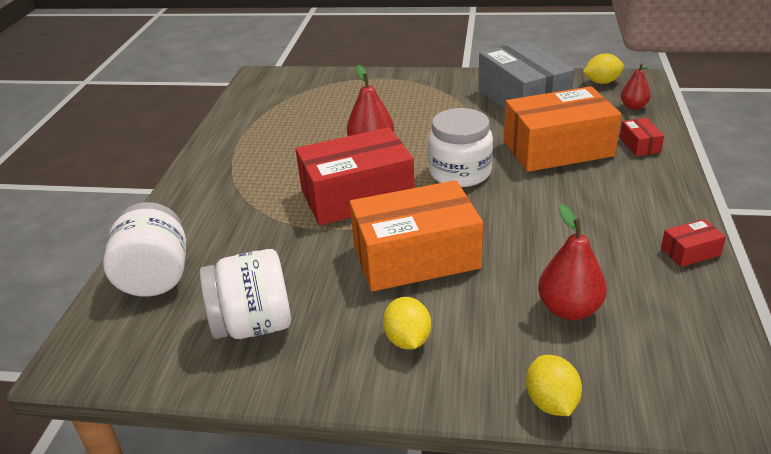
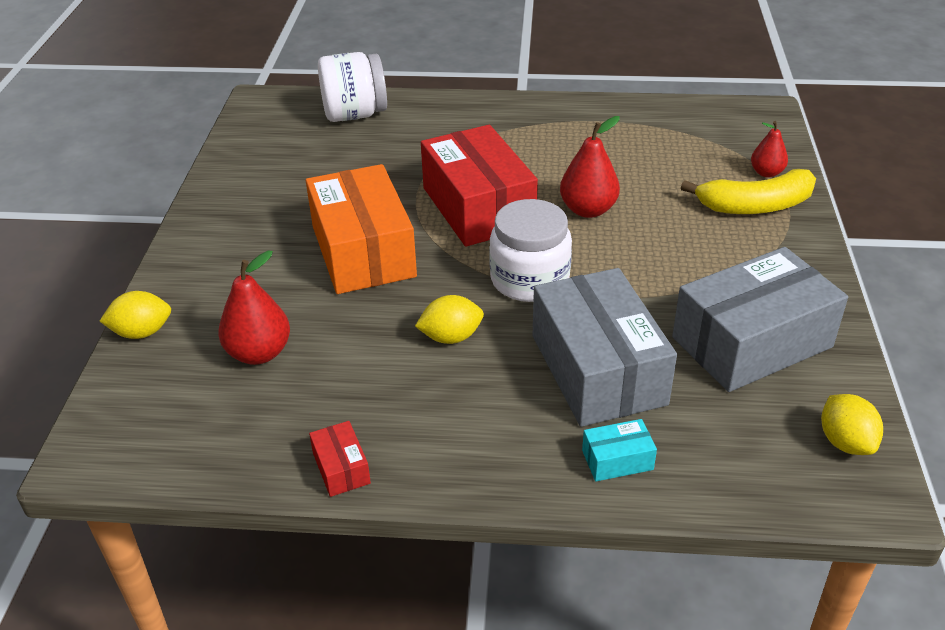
camera: 85 degrees right, 5 degrees up
(253, 325) = (282, 169): white jar -> none
(379, 88) = (755, 206): none -> yellow banana
(407, 340) = (242, 250): yellow lemon -> yellow lemon (451, 337)
(558, 148) = (598, 369): orange box -> grey box
(633, 106) = (754, 472): red pear -> red pear (766, 173)
(639, 145) = (617, 460): red box -> turquoise box

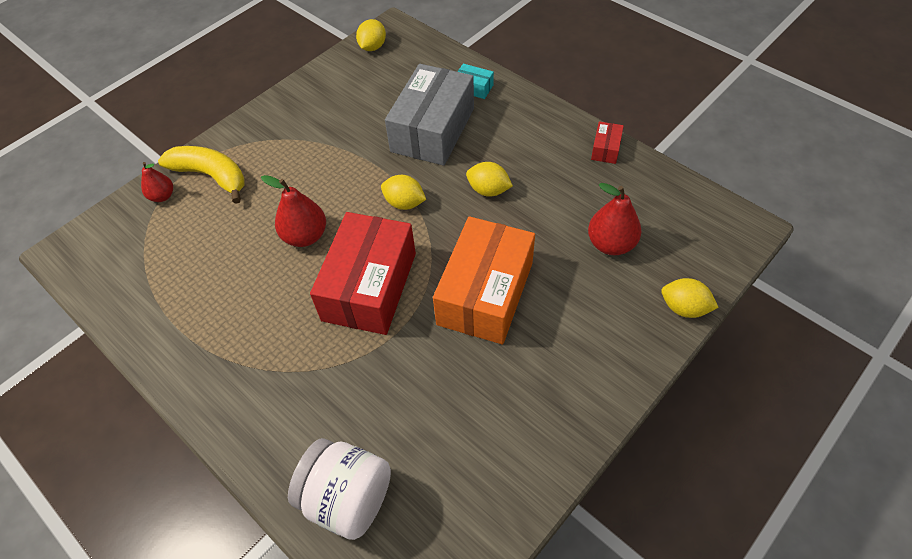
camera: 140 degrees left, 15 degrees up
(529, 279) = (404, 203): white jar -> yellow lemon
(751, 342) = (343, 103): grey box -> none

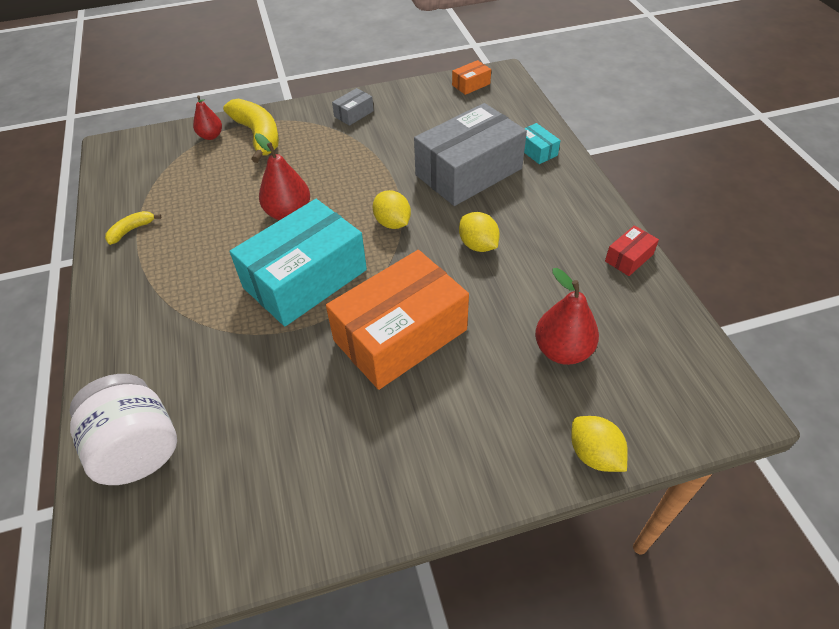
camera: 30 degrees right, 5 degrees down
(164, 322) = (131, 230): none -> yellow banana
(287, 117) = (354, 114): none -> grey box
(370, 286) = (305, 279): red box -> turquoise box
(373, 47) = (471, 84): yellow lemon -> orange box

